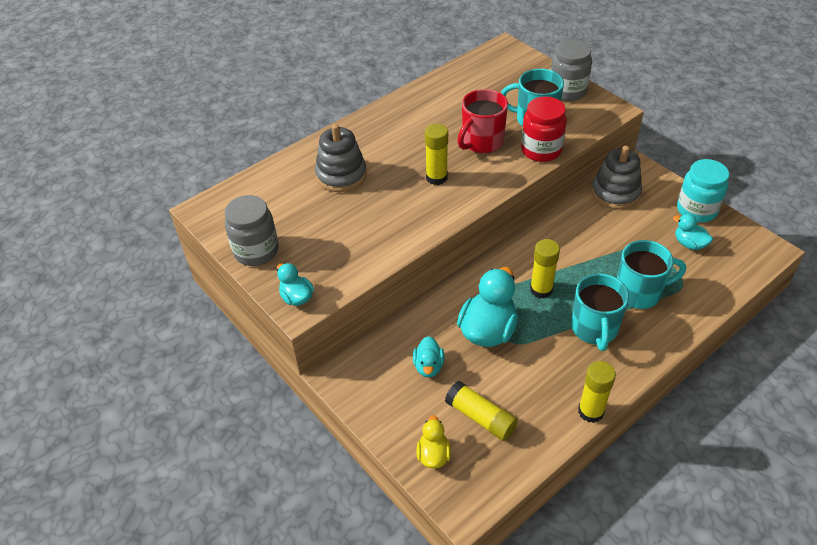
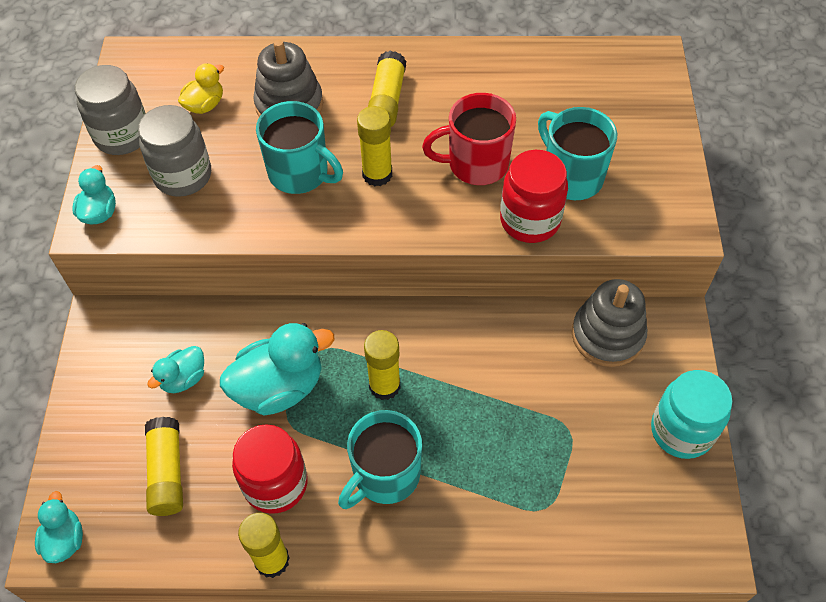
camera: 40 degrees right, 10 degrees up
(394, 141) = (387, 100): none -> yellow glue stick
(433, 455) = (86, 472): yellow duck -> yellow duck (205, 105)
(546, 376) = (275, 484): none -> red jar
(567, 91) = (658, 164): grey jar -> grey jar (183, 176)
(639, 292) = (484, 475): turquoise mug -> turquoise mug (300, 173)
(689, 244) = (617, 465): turquoise duck -> turquoise duck (65, 539)

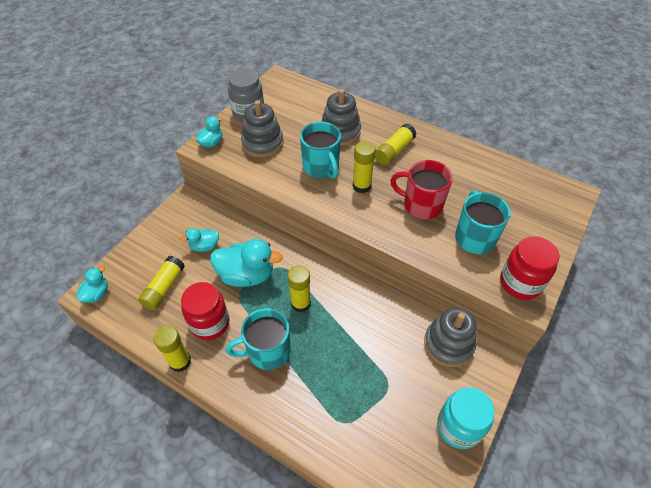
camera: 30 degrees right, 5 degrees down
(183, 176) = (262, 143): grey jar -> grey stacking toy
(205, 105) = (298, 114): yellow duck -> none
(530, 220) = (432, 250): red jar -> red jar (520, 283)

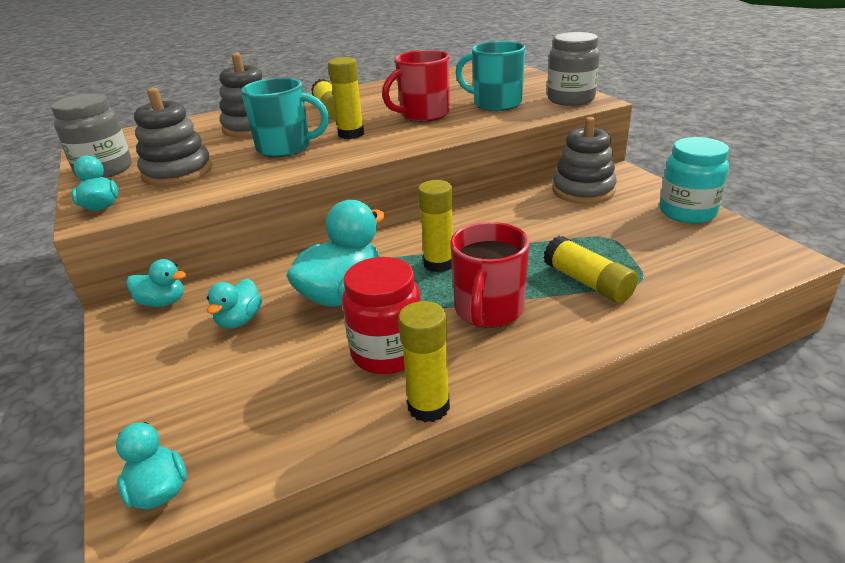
camera: 55 degrees left, 20 degrees down
(164, 288) = (262, 387): yellow glue stick -> yellow glue stick (587, 282)
(203, 206) = (163, 302): none -> turquoise duck
(267, 351) = (488, 310): turquoise mug -> red mug
(520, 283) = (570, 99): red jar -> grey jar

